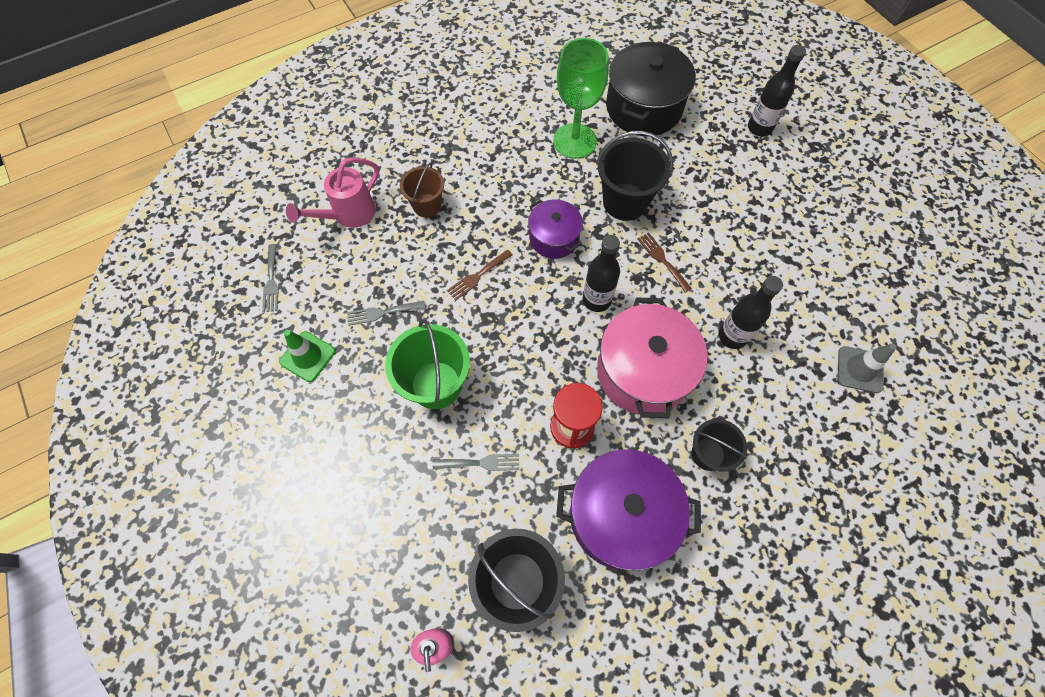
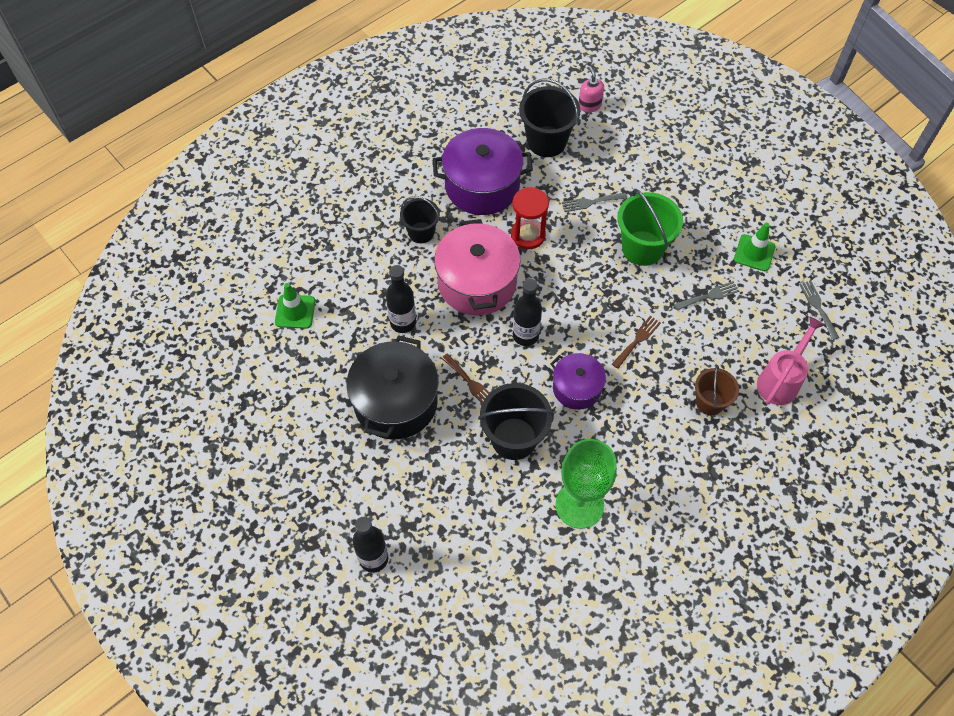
camera: 170 degrees right, 5 degrees down
(644, 107) = (509, 566): black pot -> black pot (395, 402)
(859, 369) = (295, 312): grey traffic cone -> green traffic cone

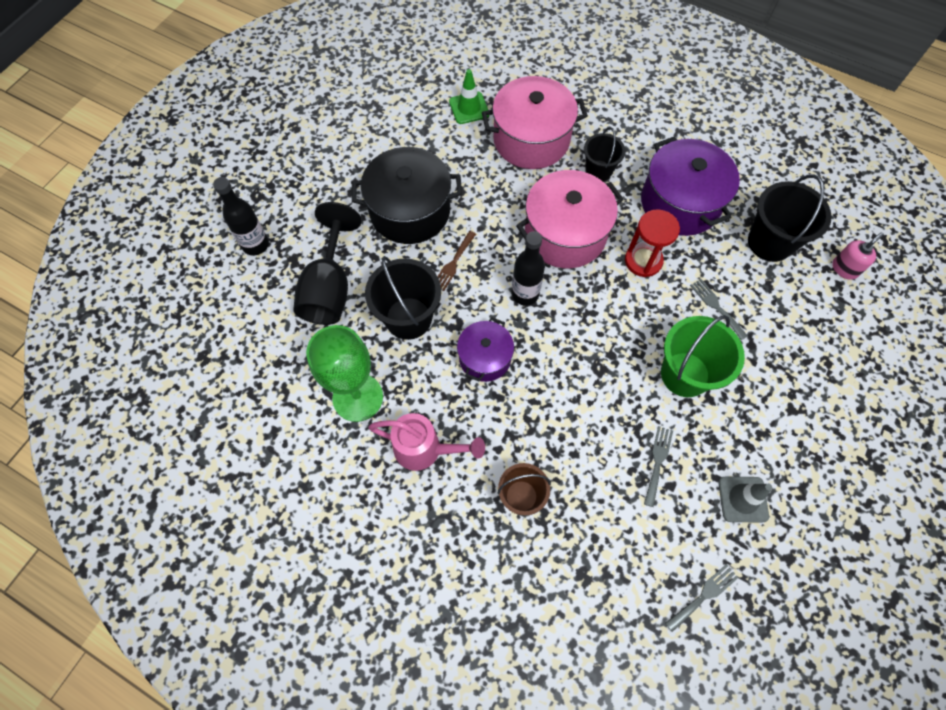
camera: 70 degrees right, 5 degrees up
(360, 272) = (531, 140): none -> pink pot
(403, 322) = (494, 189): black bottle -> none
(454, 499) = (330, 288): none -> black goblet
(637, 340) = (566, 401): brown fork -> none
(709, 296) = (658, 462): grey fork -> grey fork turned 120 degrees counterclockwise
(754, 253) = (743, 499): green traffic cone -> grey traffic cone
(780, 380) = (581, 571): pink watering can -> pink watering can (425, 449)

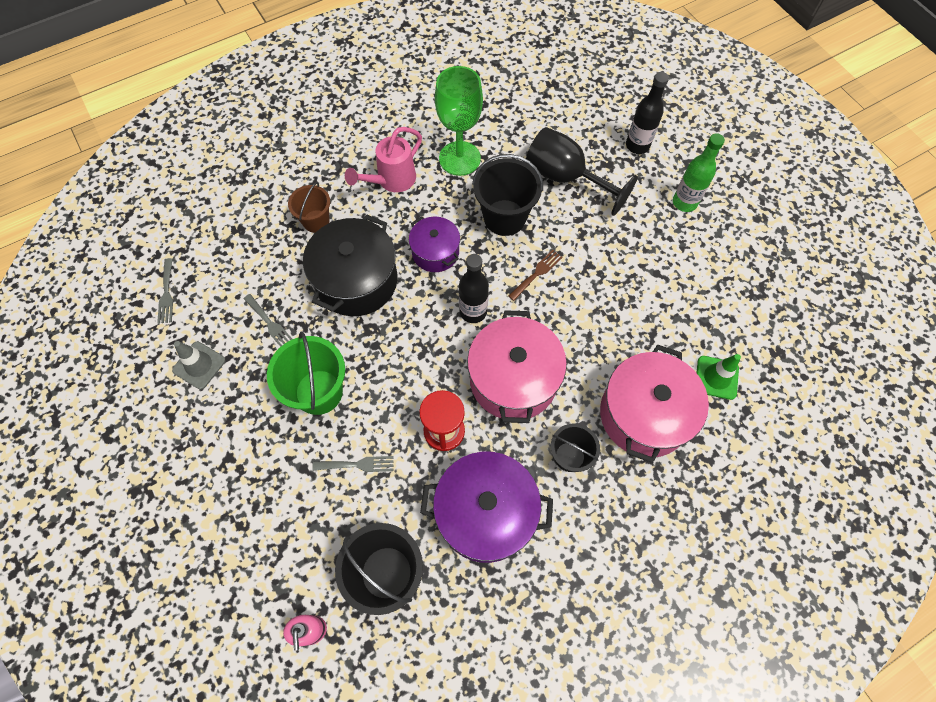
camera: 120 degrees right, 0 degrees up
(307, 184) = (684, 202): none -> green bottle
(410, 211) = (612, 266): black pot -> black pot (356, 281)
(453, 263) = (537, 273): brown fork -> brown fork turned 75 degrees clockwise

